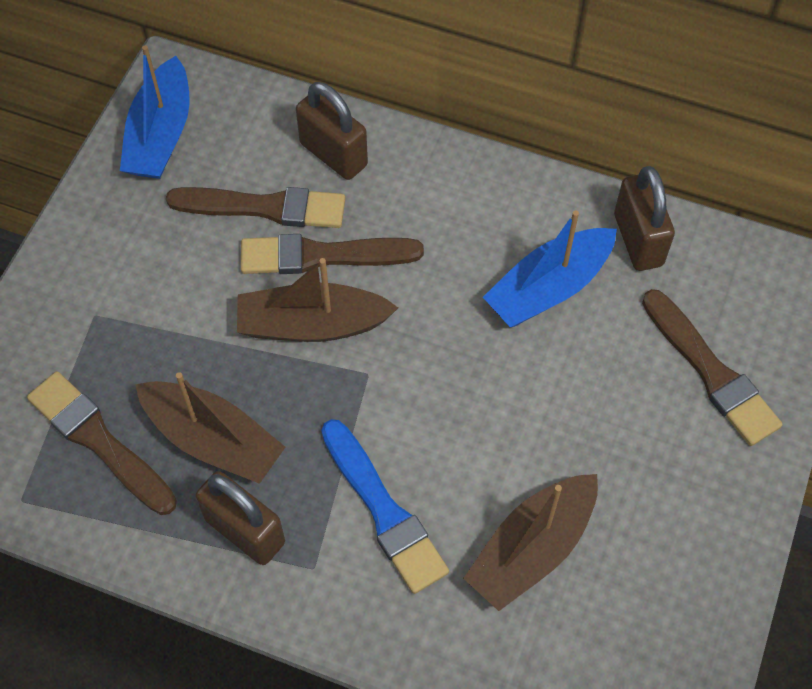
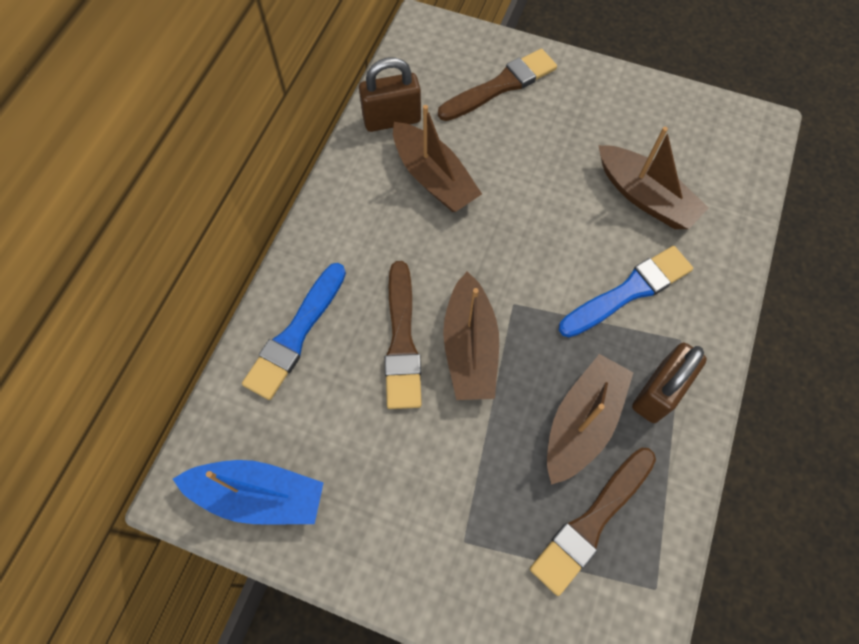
camera: 90 degrees left, 5 degrees up
(265, 207) = (350, 391): brown brush -> none
(333, 154) = (296, 335): brown padlock -> blue brush
(548, 288) = (434, 178): blue boat -> brown boat

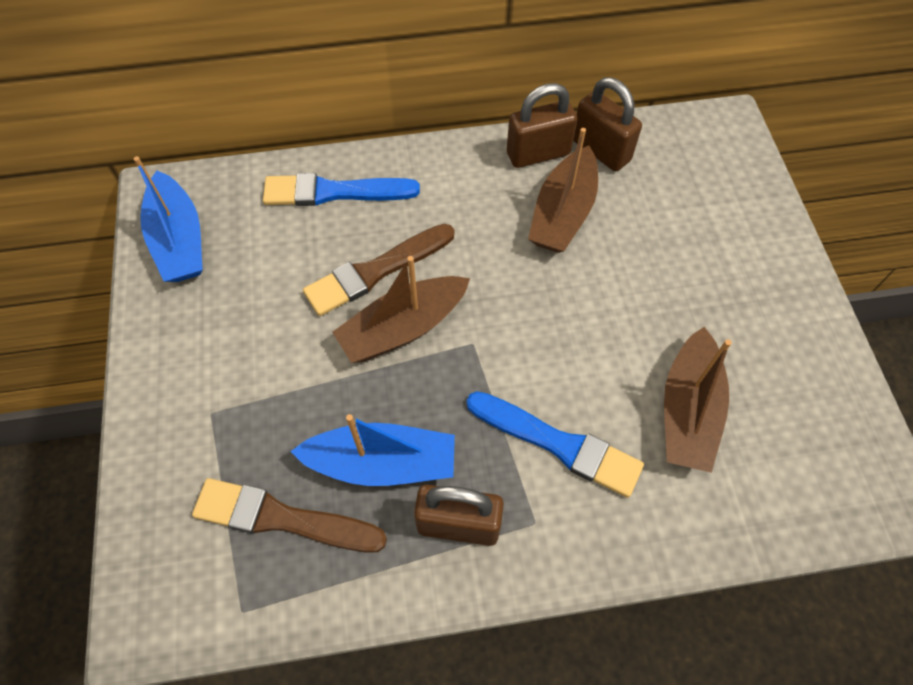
camera: 60 degrees right, 5 degrees down
(364, 162) = (538, 154): none -> brown padlock
(501, 85) = (716, 217): brown brush -> none
(582, 422) = (382, 463): brown boat -> blue boat

